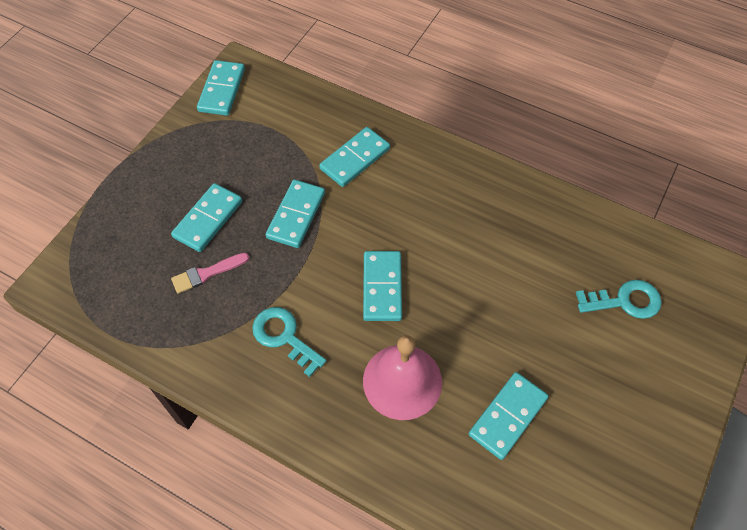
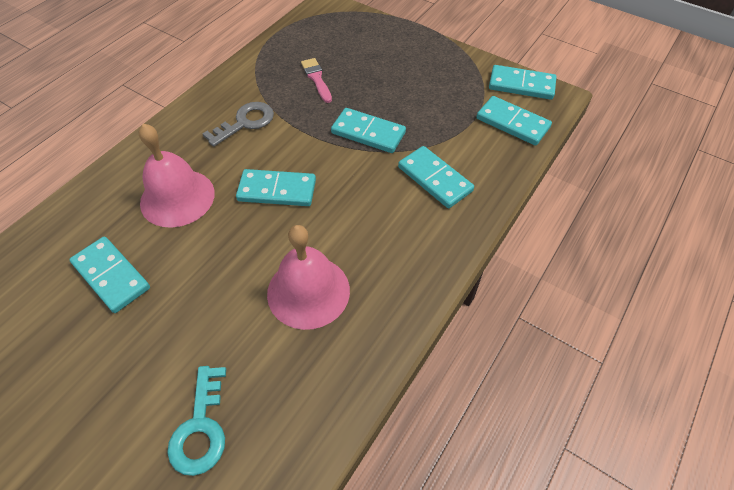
camera: 95 degrees right, 5 degrees down
(208, 219) = (370, 78): turquoise domino -> turquoise domino (512, 123)
(284, 337) = (245, 122): turquoise key -> grey key
(492, 245) = (308, 291): none -> pink bell

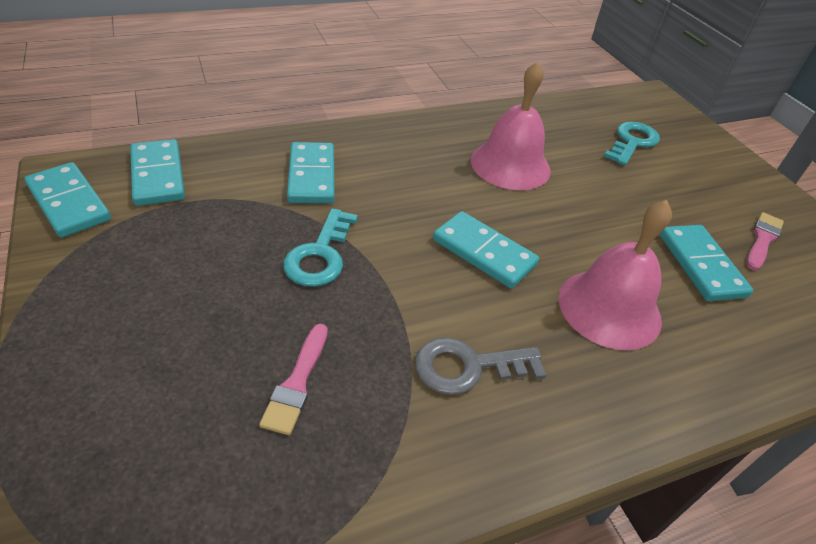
camera: 150 degrees left, 10 degrees down
(49, 345) = (762, 240): none -> pink brush
(368, 133) = (320, 255): turquoise domino -> turquoise key

